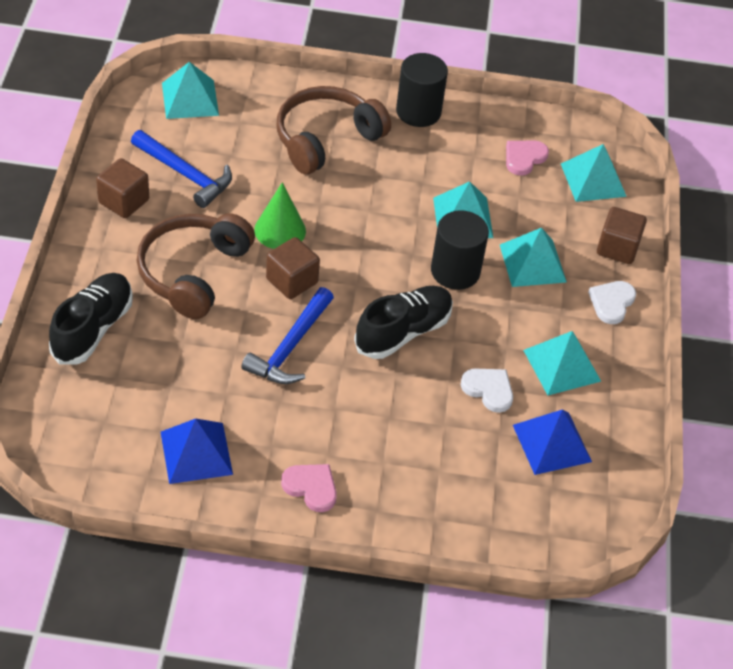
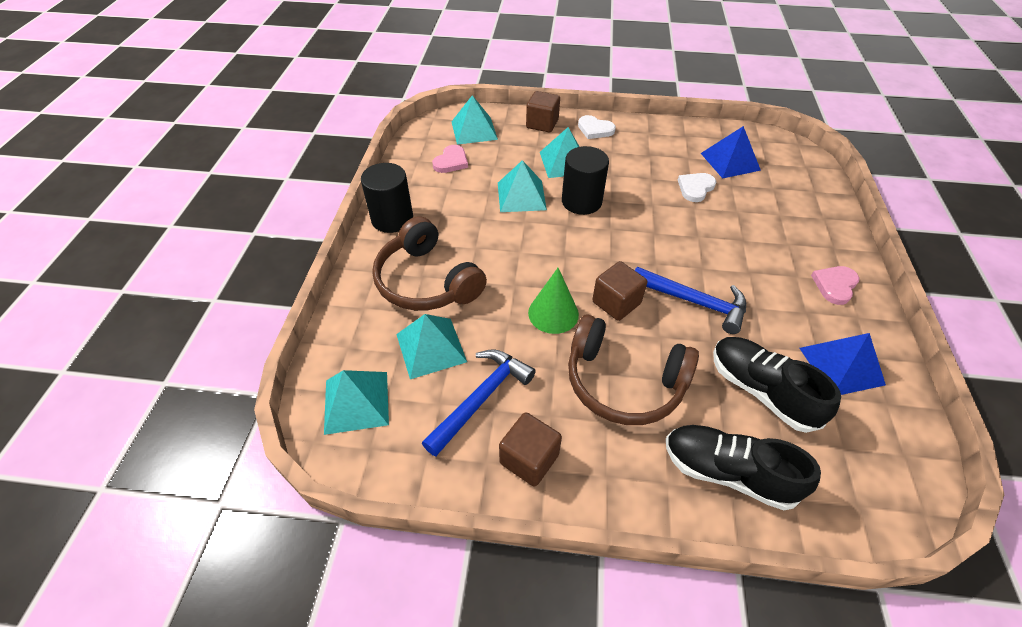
camera: 85 degrees left, 0 degrees up
(403, 332) = (654, 231): black shoe -> black shoe (761, 391)
(524, 158) = (451, 161): pink heart -> pink heart turned 105 degrees counterclockwise
(561, 365) = (659, 154): turquoise pyramid -> turquoise pyramid (431, 348)

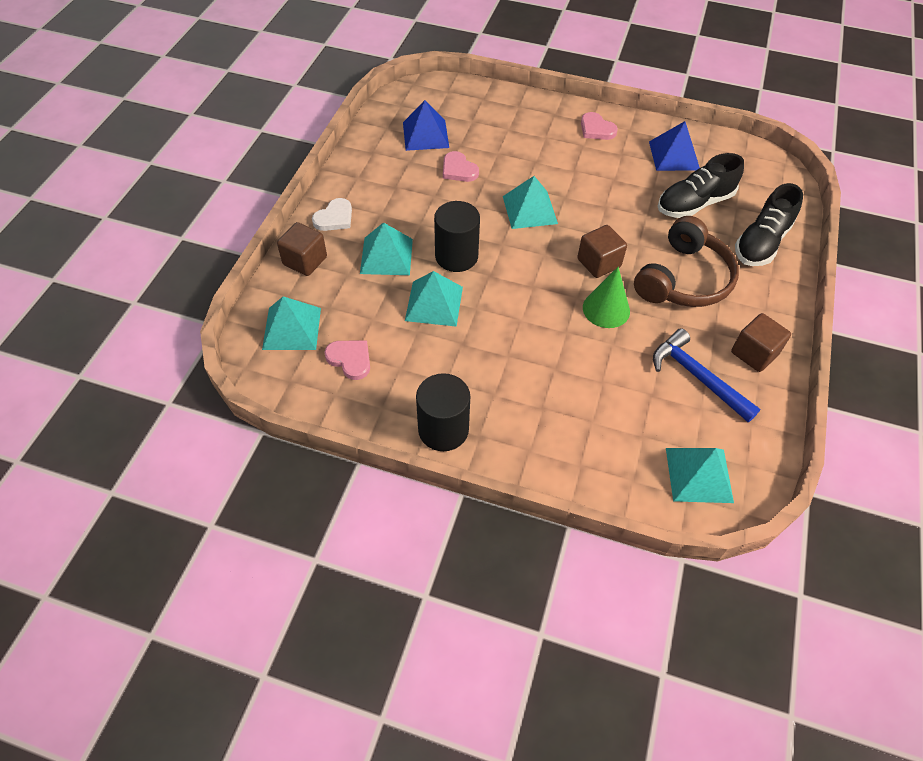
camera: 80 degrees left, 5 degrees up
(427, 281) = (550, 404): brown headphones -> none
(431, 348) = (639, 409): turquoise pyramid -> turquoise pyramid (530, 210)
(694, 302) = (603, 213): blue hammer -> none
(695, 188) = (458, 169): white heart -> pink heart

